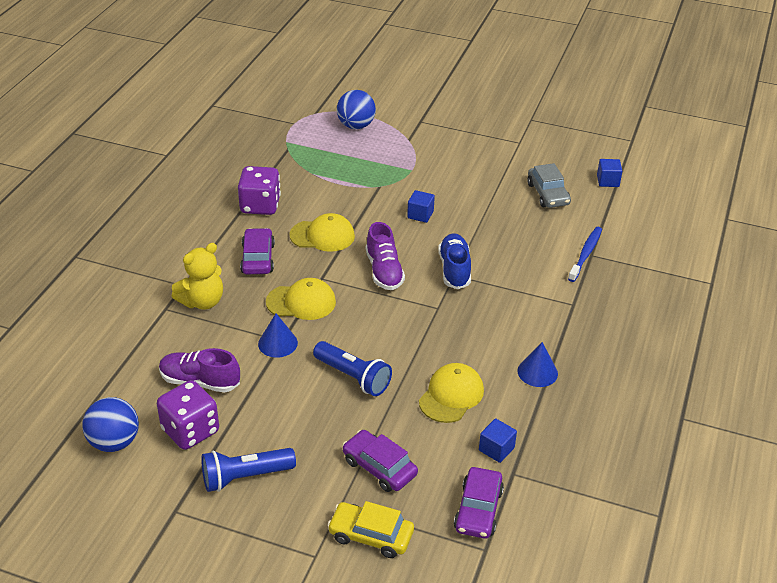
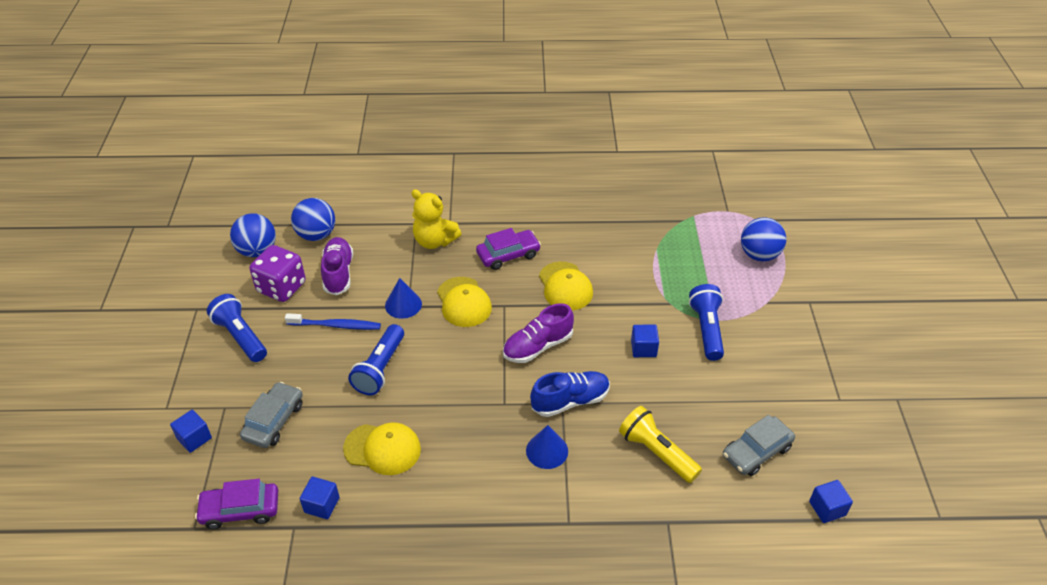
camera: 70 degrees right, 5 degrees up
(125, 387) = (316, 235): none -> blue ball
(260, 206) = (583, 231): purple dice -> none
(371, 536) = (194, 438): yellow car -> blue cube
(379, 467) = (274, 421): purple car -> grey car
(419, 177) = (706, 329): none -> blue flashlight
(527, 240) = (656, 452): none -> yellow flashlight
(537, 372) = (443, 514): blue cone -> blue cone (547, 450)
(586, 254) = (666, 516): blue toothbrush -> blue toothbrush (336, 325)

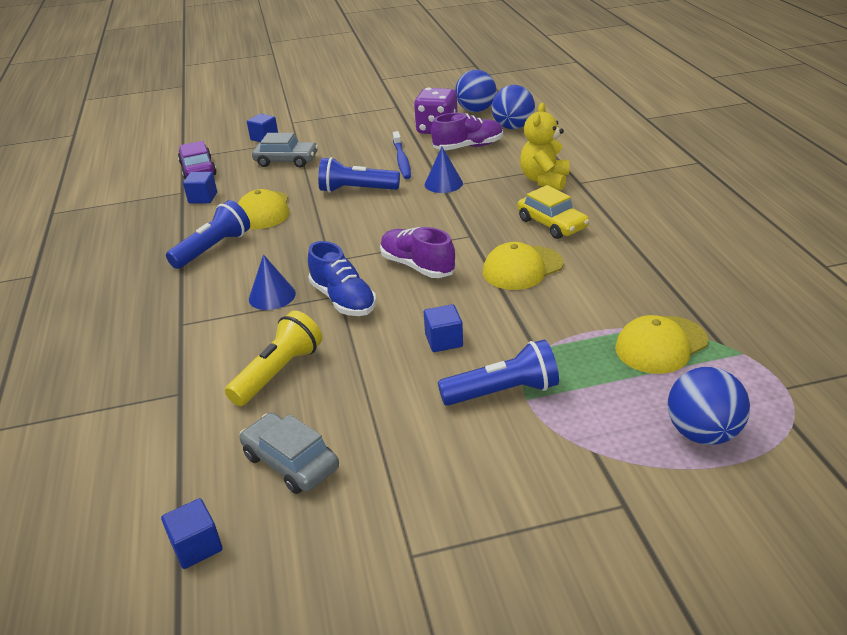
camera: 80 degrees right, 10 degrees down
(240, 337) = (373, 128): blue flashlight -> blue flashlight (213, 248)
(464, 302) = (463, 212): yellow cap -> yellow cap (661, 345)
(508, 255) = (552, 224): purple car -> yellow car

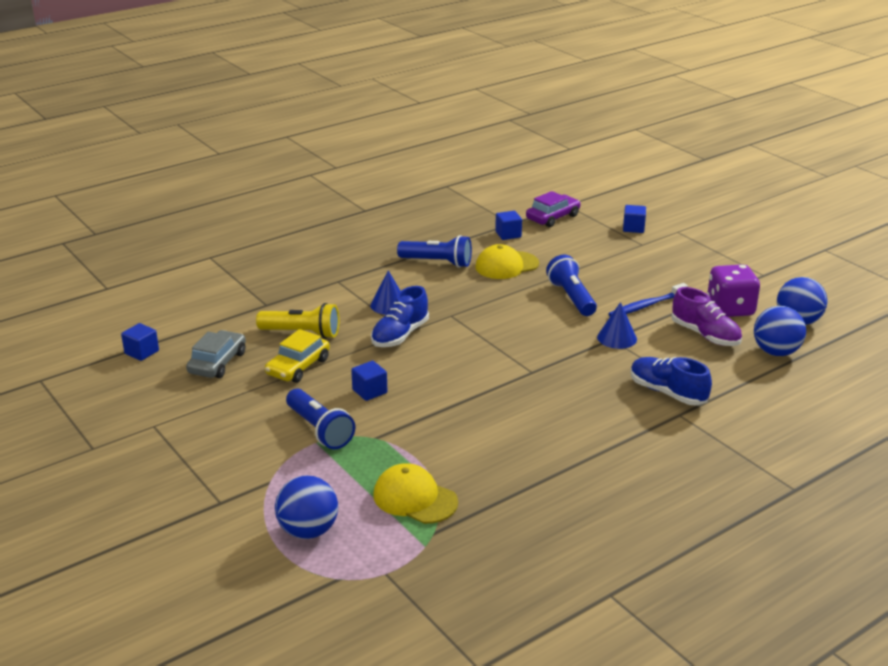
camera: 65 degrees right, 5 degrees down
(286, 161) = (599, 251): grey car -> none
(417, 266) = (466, 356): purple shoe -> none
(522, 268) = (493, 408): yellow cap -> none
(544, 180) = (667, 392): yellow teddy bear -> blue shoe
(552, 224) = (582, 411): yellow car -> yellow car (298, 367)

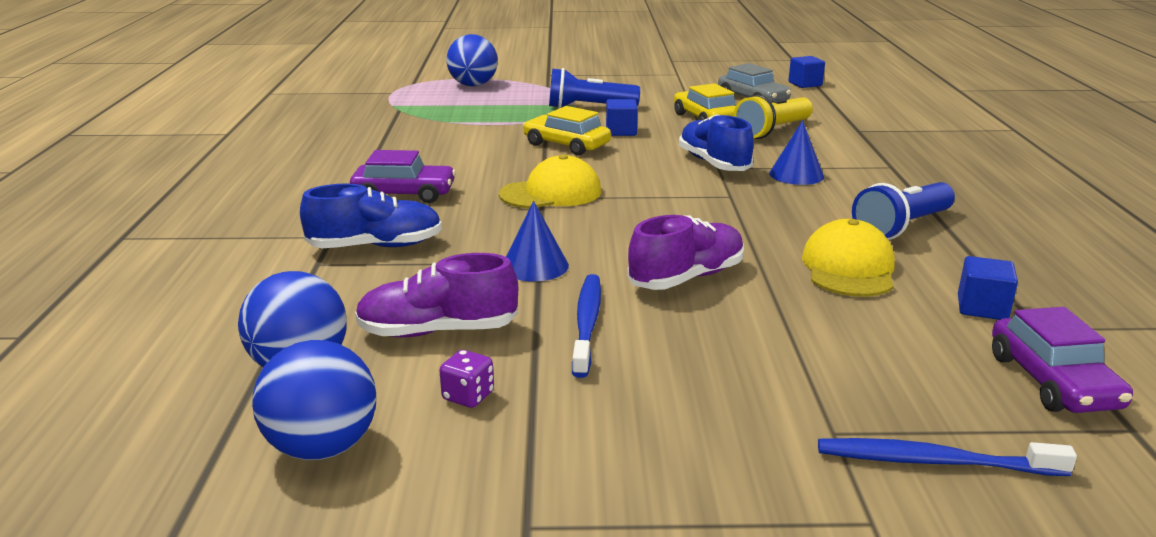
camera: 125 degrees right, 5 degrees down
(415, 498) = (445, 113): yellow cap -> yellow cap (551, 193)
(428, 402) = (566, 145): none -> yellow car
(571, 297) = (687, 278): blue flashlight -> purple shoe
(595, 422) = (404, 194): none -> purple car
(633, 228) = (933, 461): blue cube -> blue toothbrush
(730, 309) = (468, 396): purple dice -> purple dice, size x0.45

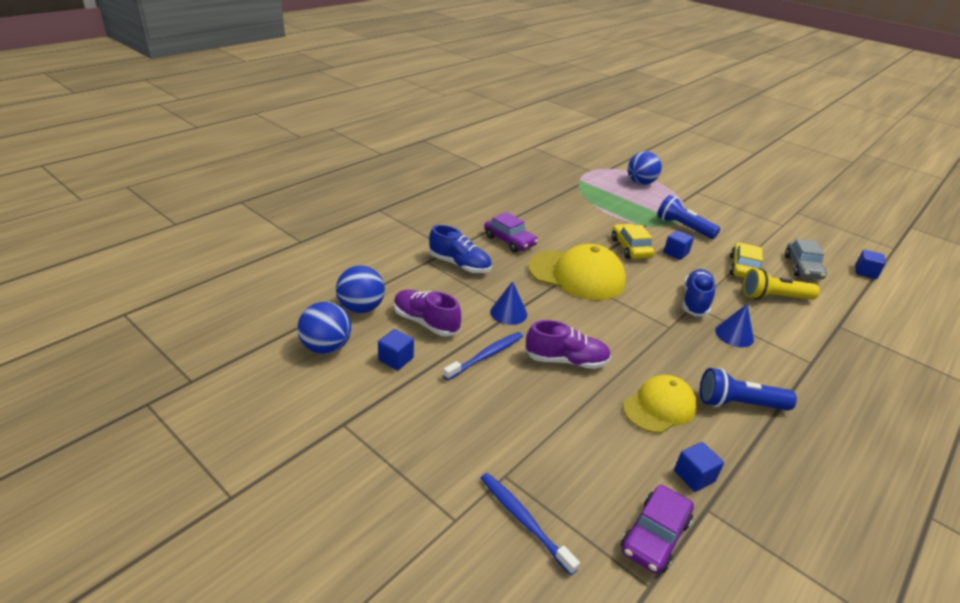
camera: 40 degrees right, 10 degrees up
(468, 396) = (396, 359): purple dice -> blue cube
(551, 193) = (576, 275): yellow cap -> yellow cap, size x1.57

